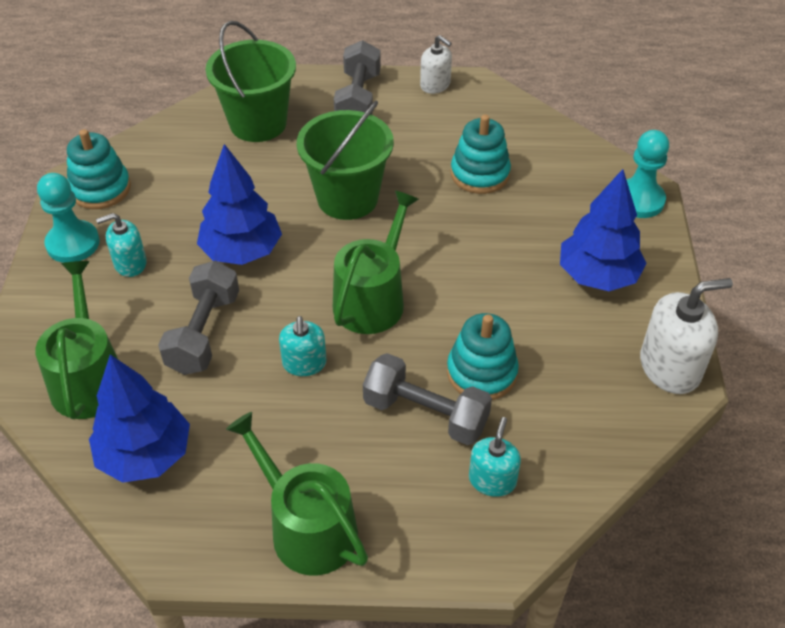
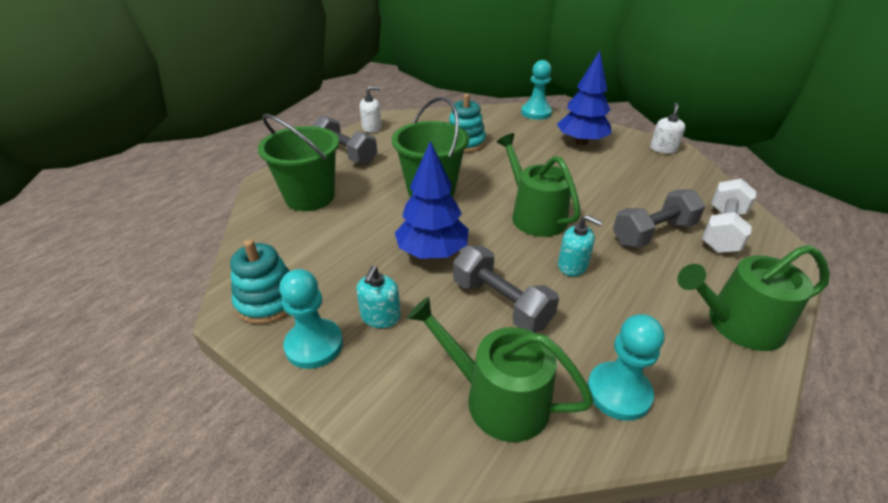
camera: 55 degrees left, 10 degrees down
(145, 455) = (618, 392): blue tree -> turquoise pawn
(481, 372) = (630, 201): turquoise stacking toy -> none
(492, 480) = (722, 230): turquoise soap dispenser -> white dumbbell
(670, 367) = (663, 149): white soap dispenser -> white soap dispenser, size x0.61

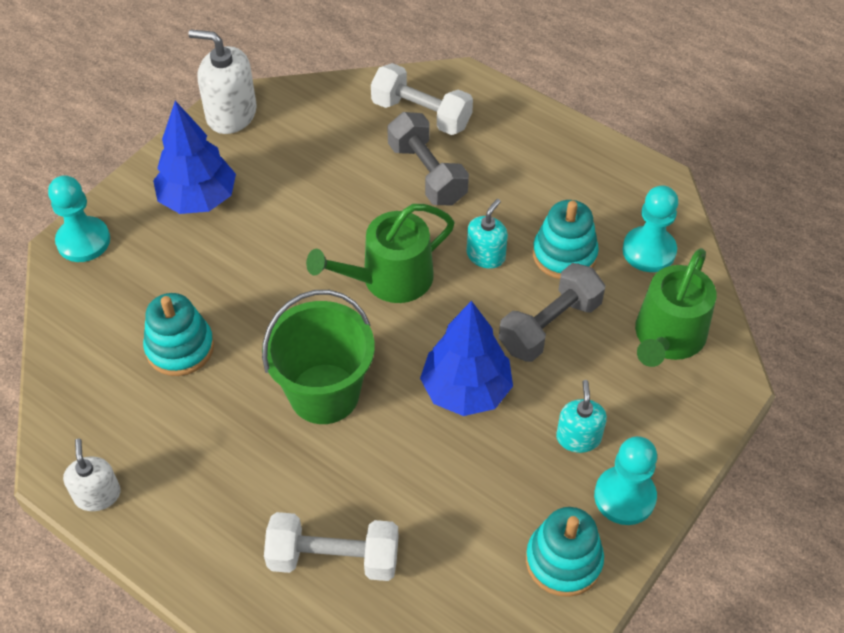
camera: 90 degrees left, 15 degrees up
(310, 197) = (334, 558): green bucket -> white dumbbell
(345, 154) = (197, 526): grey dumbbell -> none
(380, 317) = (578, 437): turquoise soap dispenser -> turquoise soap dispenser turned 105 degrees counterclockwise
(590, 318) = (564, 254): none -> turquoise stacking toy
(663, 149) = (231, 114): white soap dispenser -> white soap dispenser, size x1.63
(737, 324) = (562, 149): green watering can -> none

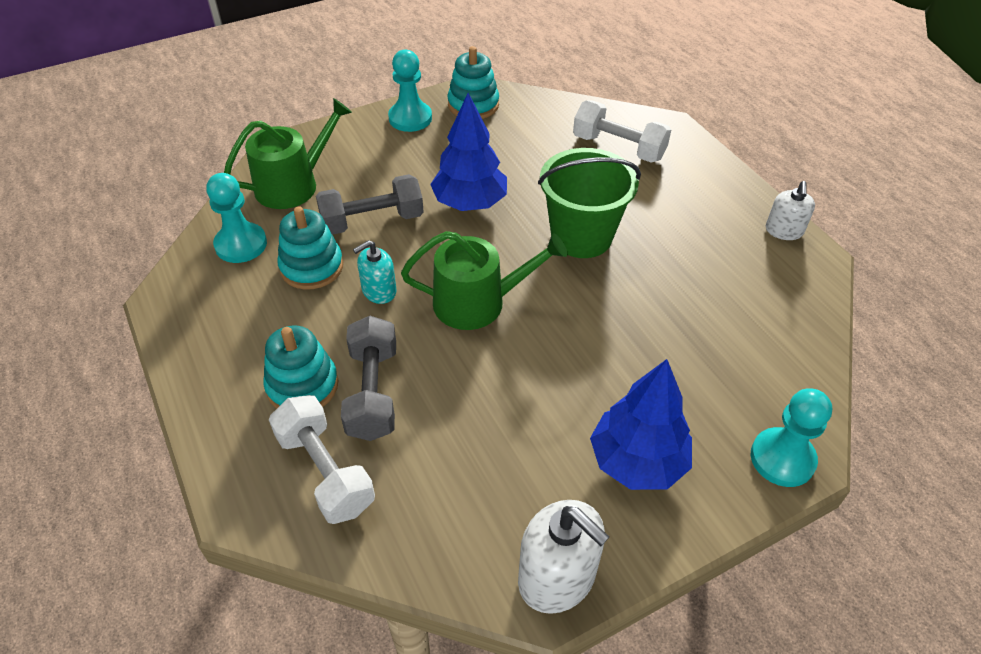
camera: 155 degrees left, 5 degrees down
(180, 348) = (695, 311): turquoise stacking toy -> turquoise stacking toy (302, 386)
(578, 437) = (412, 153): turquoise soap dispenser -> none

